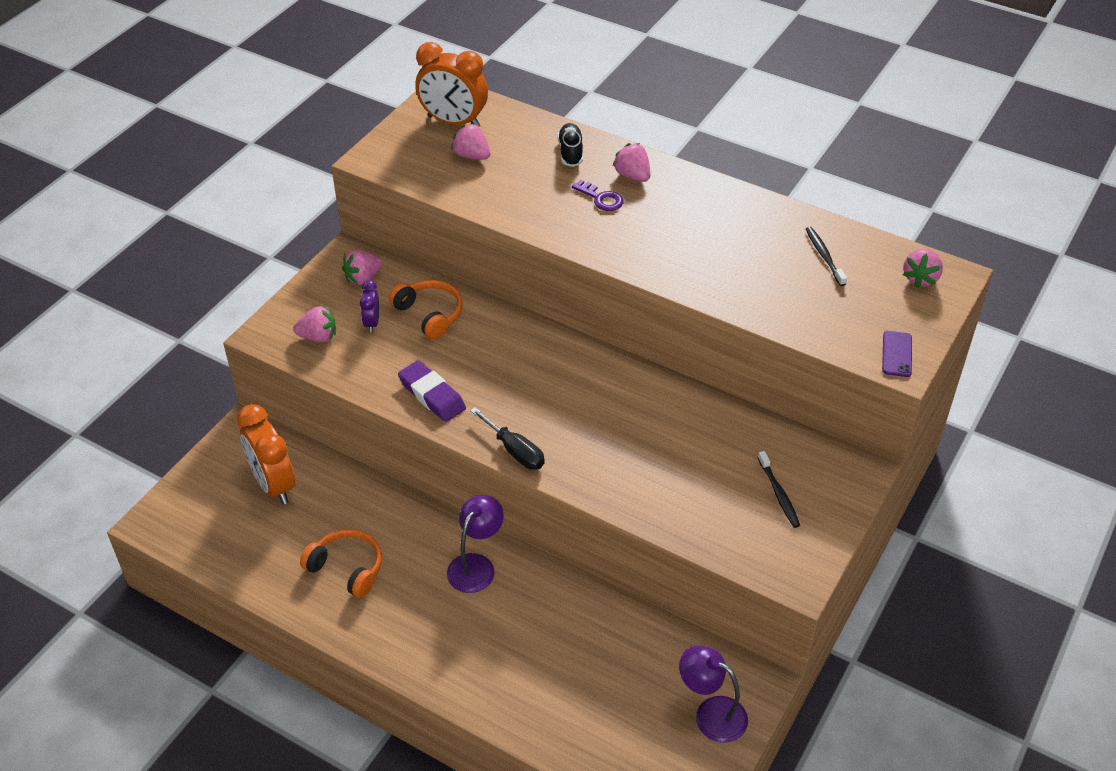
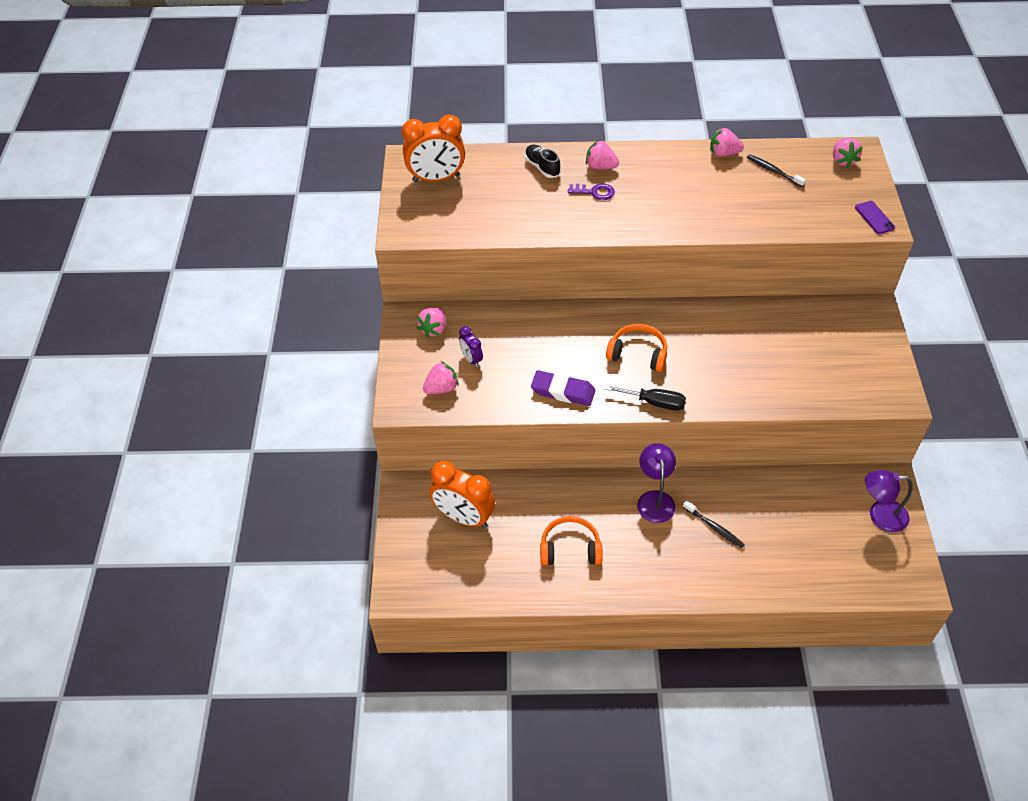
camera: 30 degrees left, 5 degrees up
(429, 314) = (507, 334): orange headphones -> orange headphones (638, 354)
(471, 156) = (474, 199): pink strawberry -> pink strawberry (723, 153)
(778, 494) = (841, 348): black toothbrush -> black toothbrush (714, 527)

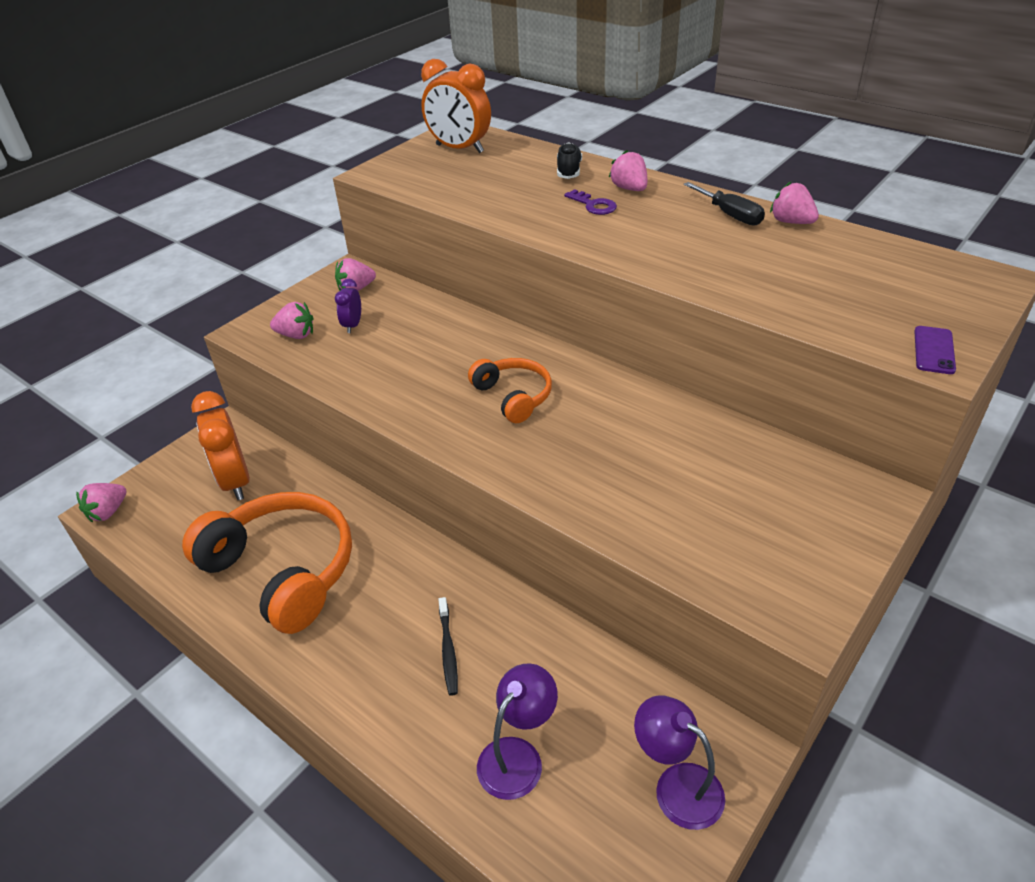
camera: 40 degrees right, 10 degrees down
(563, 391) = (394, 391): purple eraser -> none
(570, 548) = (283, 570): orange headphones -> orange headphones, size x1.86
(654, 403) = (470, 449): black screwdriver -> black screwdriver (730, 215)
(655, 499) = (422, 578): purple lamp -> purple lamp (518, 756)
(773, 171) = (838, 257): black toothbrush -> none
(843, 161) = (955, 279): pink strawberry -> pink strawberry (108, 512)

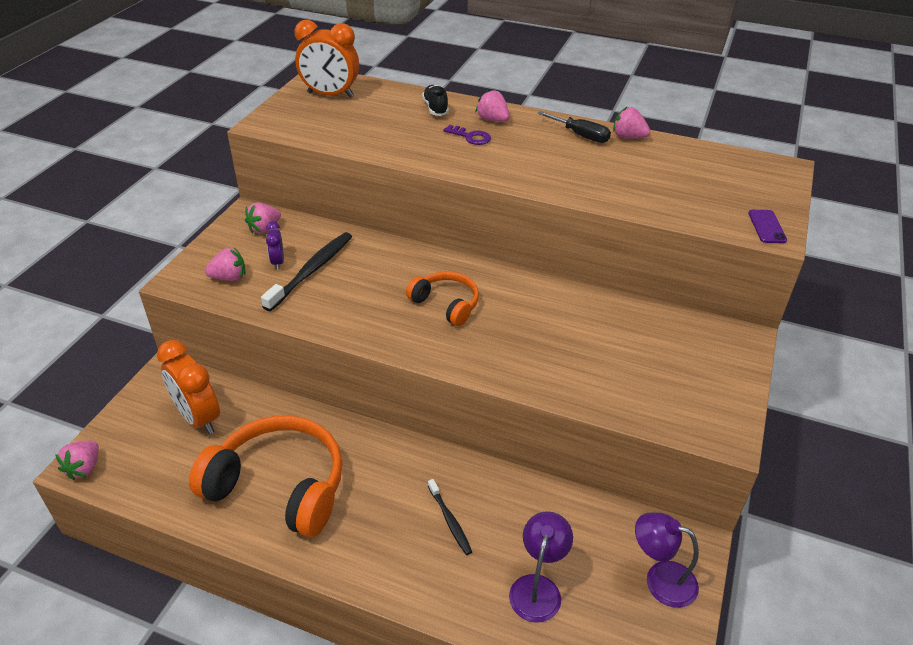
camera: 20 degrees left, 0 degrees up
(383, 339) = (311, 271): none -> black toothbrush

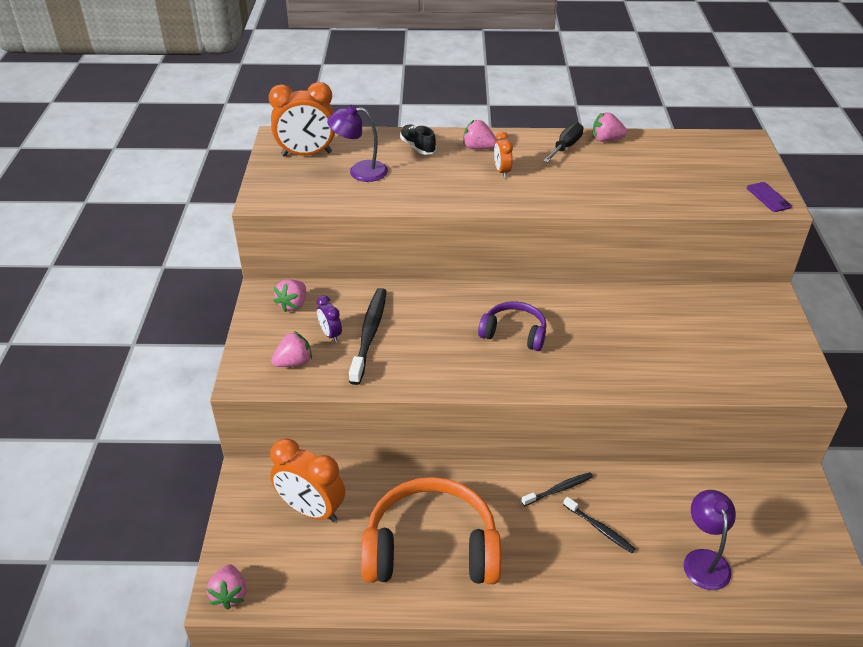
camera: 20 degrees left, 0 degrees up
(433, 470) = (558, 489): none -> black toothbrush
(446, 304) = (514, 333): orange headphones -> purple headphones
(471, 137) = (471, 169): purple key -> none
(499, 145) = (502, 171): none -> orange clock
(581, 135) = (566, 147): black screwdriver -> black screwdriver turned 75 degrees counterclockwise
(660, 579) = (791, 520): purple lamp -> purple lamp (360, 171)

